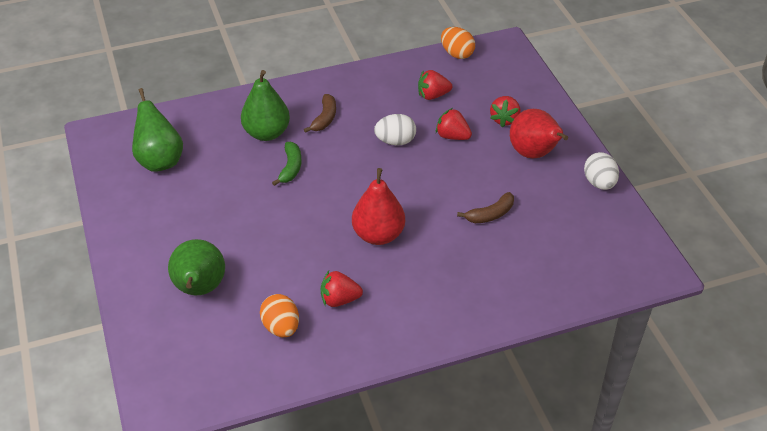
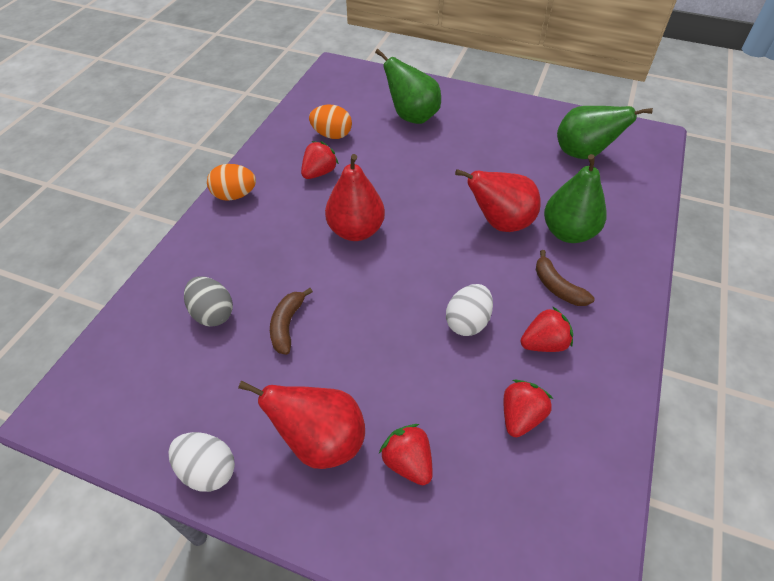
camera: 130 degrees right, 5 degrees up
(290, 168) = (500, 223): green banana -> red pear
(452, 136) = (428, 380): red strawberry -> red strawberry (544, 343)
(457, 54) = (597, 522): orange egg -> orange egg (234, 195)
(526, 255) = (212, 313): none -> grey egg

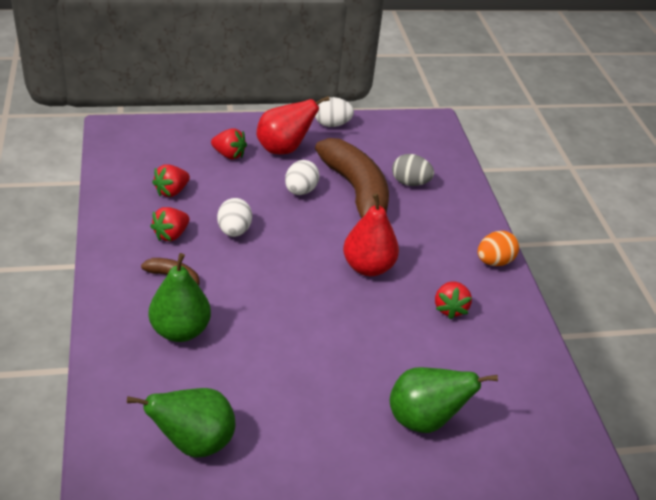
camera: 145 degrees right, 10 degrees down
(287, 325) = (356, 191): brown banana -> brown banana, size x2.27
(332, 135) = (482, 357): orange egg -> none
(353, 352) = (300, 191): none -> white egg
(500, 223) = (249, 318): red pear -> none
(520, 416) = (172, 191): red strawberry -> red strawberry turned 45 degrees clockwise

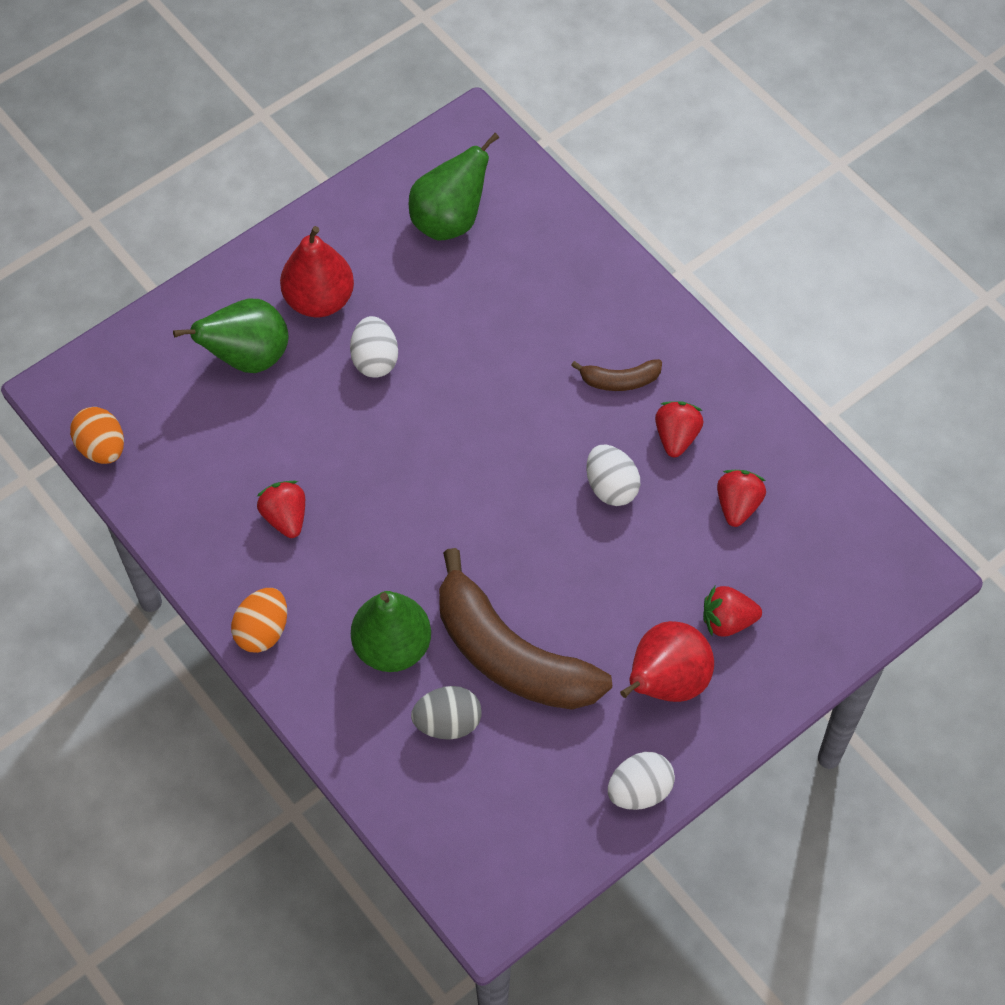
camera: 155 degrees right, 20 degrees up
(180, 330) = (557, 321): green pear -> green pear (392, 647)
(300, 191) = (583, 609): white egg -> white egg (375, 360)
(368, 267) = (415, 525): red pear -> red pear (319, 300)
(566, 411) = (102, 448): none -> orange egg

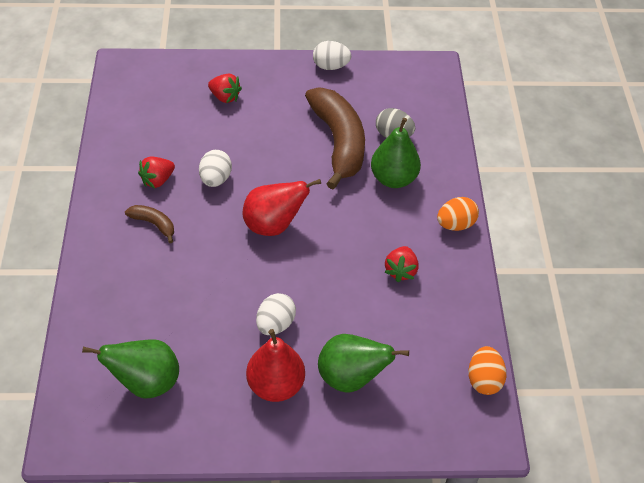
camera: 145 degrees left, 10 degrees down
(665, 682) = (278, 93): red pear -> red pear (273, 225)
(737, 505) = (165, 135): red strawberry -> none

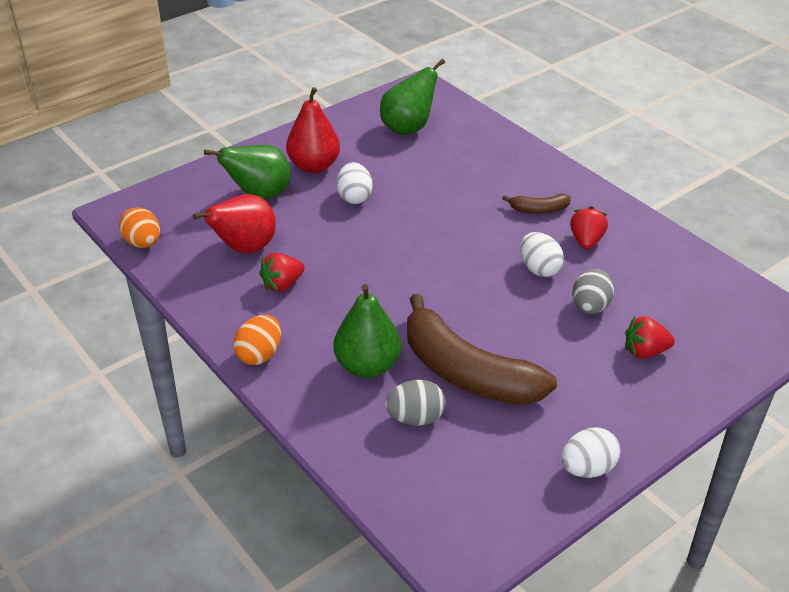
camera: 145 degrees right, 10 degrees down
(219, 137) = (590, 307): none -> grey egg
(273, 225) = (438, 260): red pear -> red pear (244, 248)
(400, 271) = (282, 284): red strawberry -> red strawberry turned 105 degrees counterclockwise

